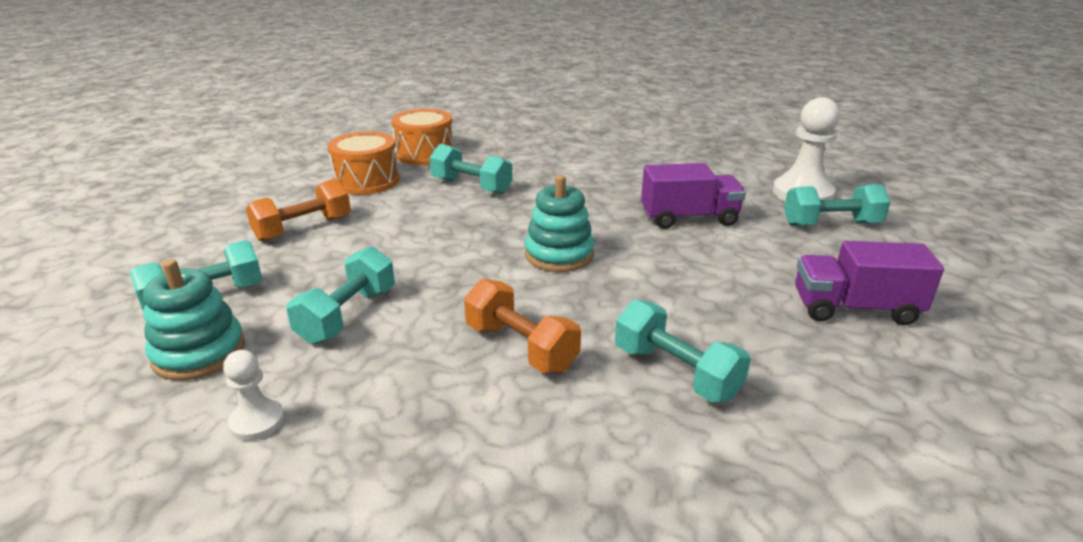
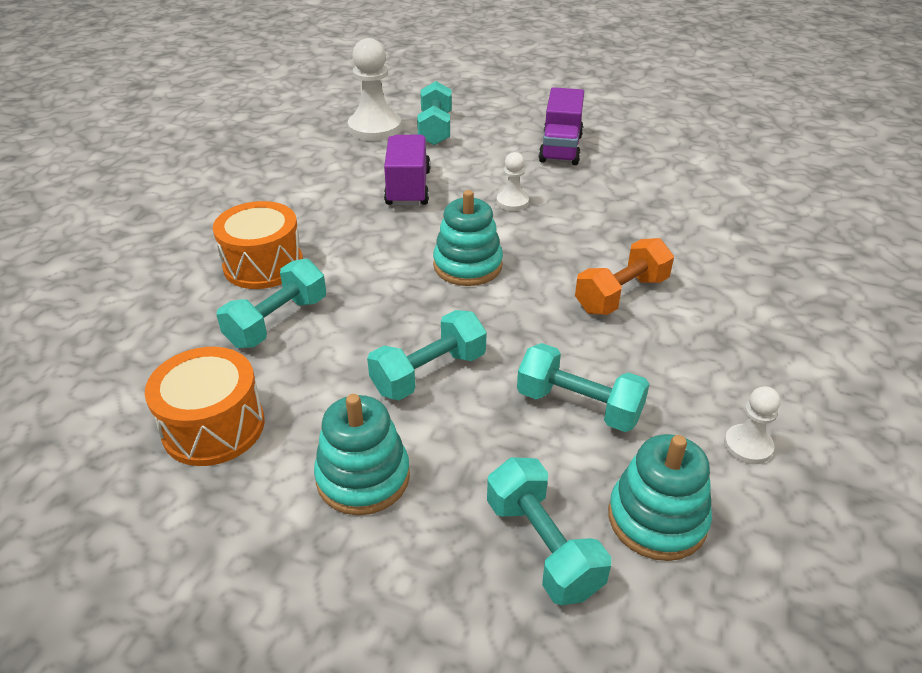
camera: 85 degrees left, 10 degrees up
(303, 229) = (363, 477): orange dumbbell -> turquoise stacking toy
(425, 154) = (131, 369): orange drum -> orange drum (263, 265)
(676, 372) = (643, 227): turquoise dumbbell -> turquoise dumbbell (429, 373)
(692, 276) = (512, 202): none -> white pawn

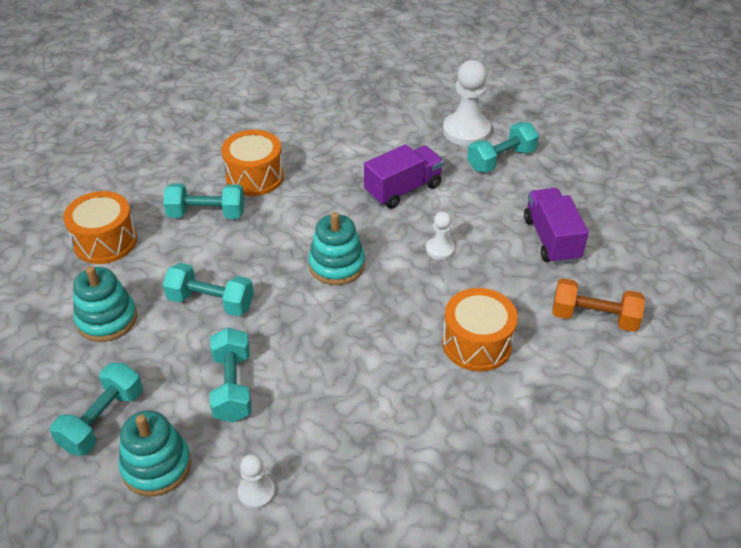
camera: 55 degrees right, 5 degrees up
(560, 148) = (551, 239): purple truck -> purple truck turned 105 degrees clockwise
(621, 295) = (374, 360): orange dumbbell -> orange dumbbell (594, 317)
(649, 231) = (477, 343): none -> orange drum

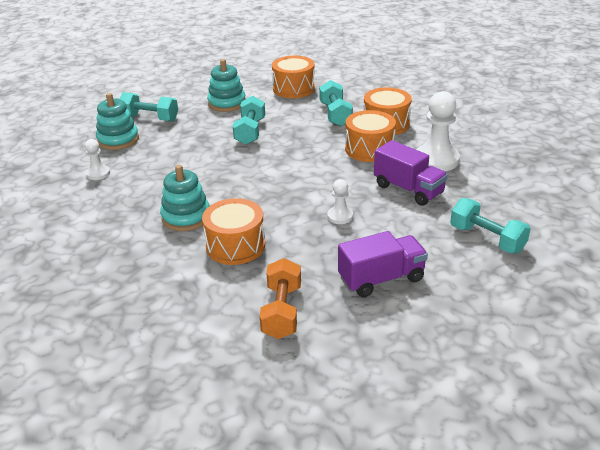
camera: 80 degrees right, 10 degrees down
(233, 386) = (179, 152): turquoise dumbbell -> none
(307, 201) = (369, 149): none -> orange drum
(336, 265) = (302, 172): turquoise stacking toy -> turquoise stacking toy (186, 217)
(466, 131) = (519, 214): white pawn -> white pawn (436, 160)

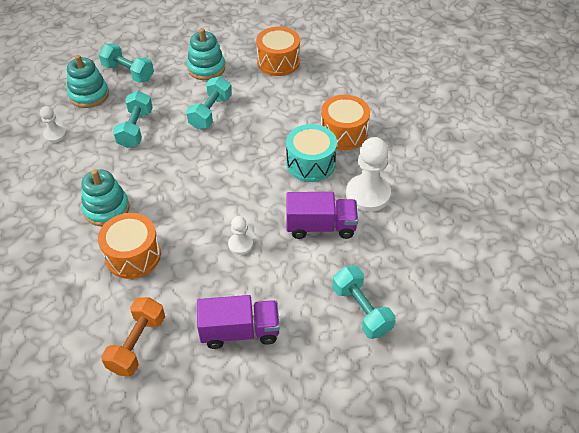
camera: 15 degrees right, 15 degrees up
(335, 114) = (301, 108): turquoise dumbbell -> turquoise dumbbell (135, 129)
(369, 149) = (310, 163): orange drum -> turquoise drum
(408, 189) = (320, 226): purple truck -> purple truck turned 60 degrees counterclockwise

